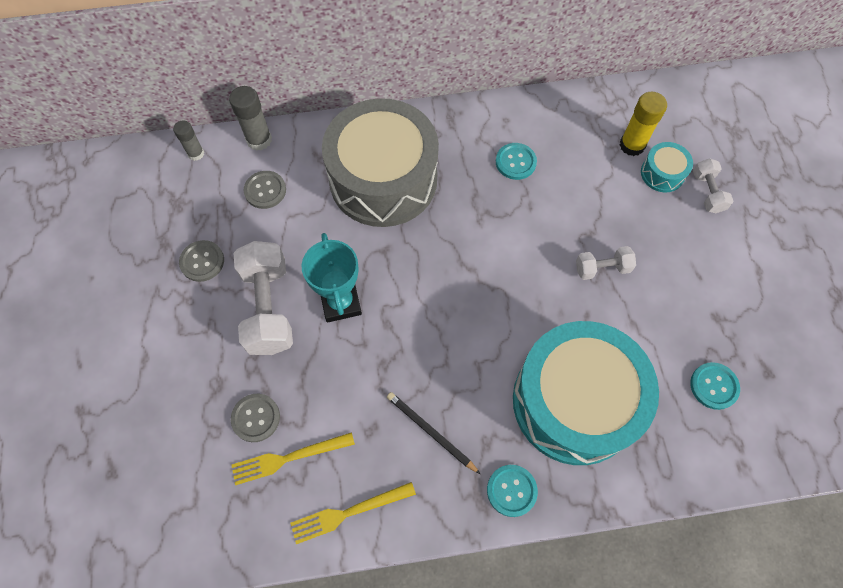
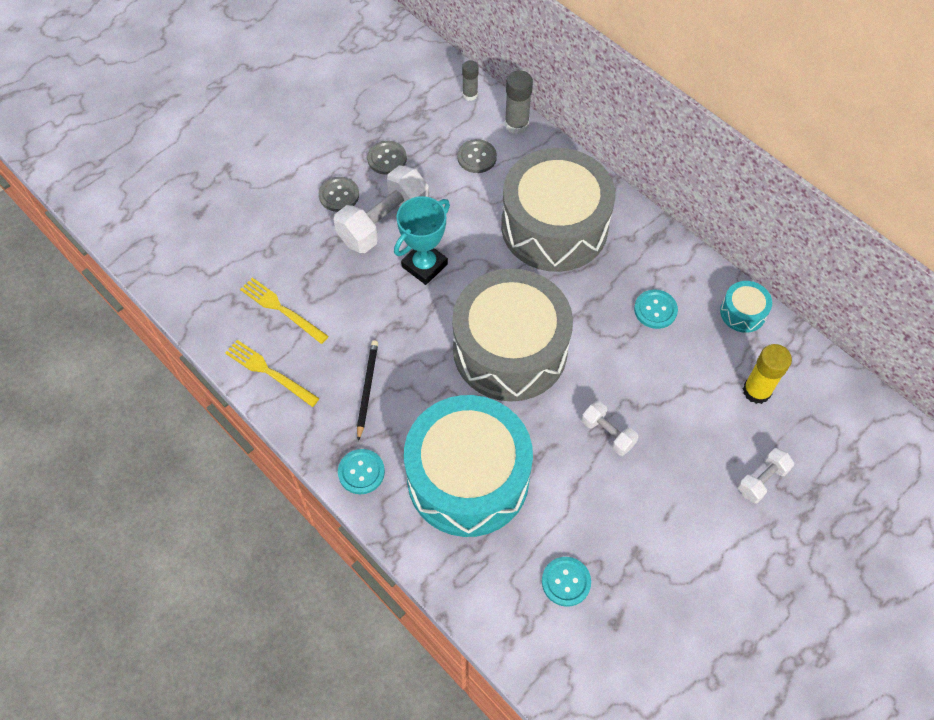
camera: 55 degrees right, 5 degrees down
(256, 418) = (295, 270): grey button -> grey button (339, 195)
(475, 289) = (510, 349): none -> grey drum
(662, 173) = (748, 432): turquoise drum -> turquoise drum (743, 312)

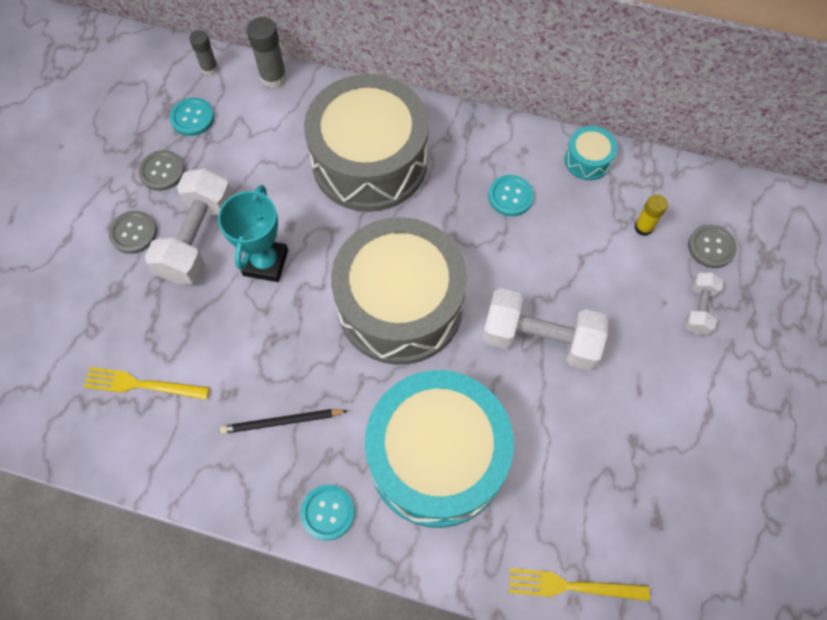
camera: 30 degrees left, 5 degrees up
(269, 372) = (168, 459): yellow fork -> yellow fork (572, 586)
(367, 389) = (282, 422): black pencil -> black pencil turned 75 degrees counterclockwise
(477, 157) = (253, 128): grey button -> grey button (711, 247)
(566, 582) = (590, 508): turquoise button -> turquoise button (192, 118)
(608, 433) = (540, 339): white dumbbell -> white dumbbell, size x1.90
(756, 391) = (643, 227): yellow glue stick -> yellow glue stick, size x0.64

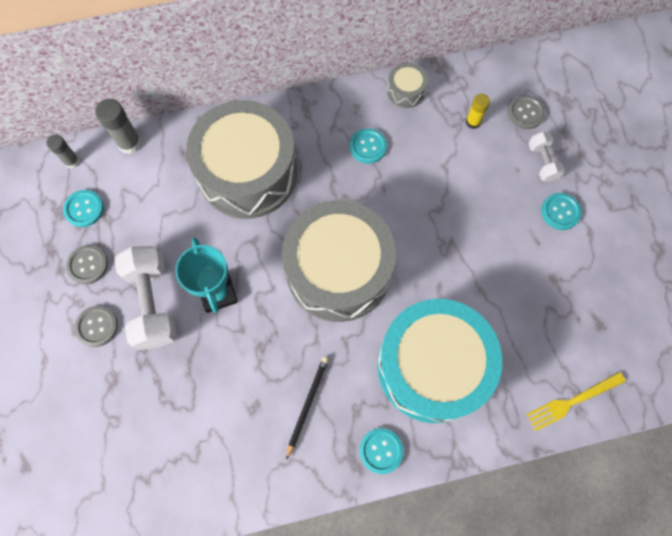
camera: 30 degrees left, 5 degrees up
(142, 384) = (182, 439): yellow fork -> none
(282, 422) = (307, 405): black pencil -> black pencil turned 150 degrees clockwise
(540, 339) = (451, 241): white dumbbell -> none
(587, 160) = (406, 91): turquoise drum -> grey drum
(686, 373) = (560, 212): none -> turquoise button

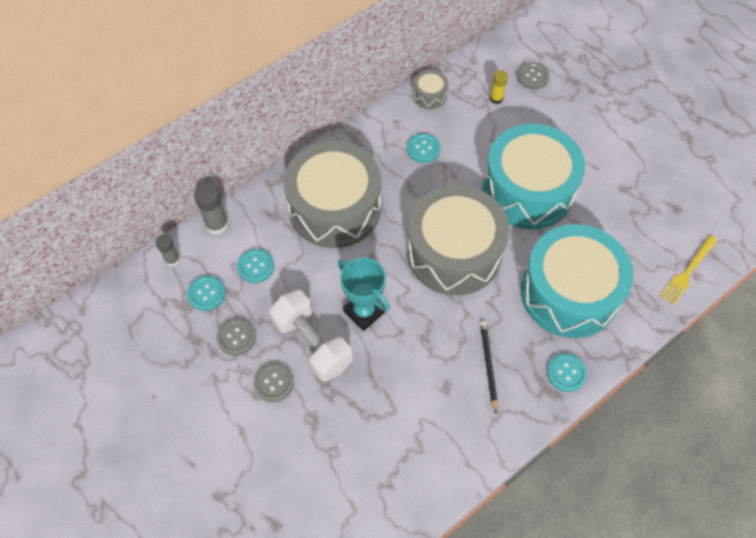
camera: 25 degrees left, 10 degrees down
(451, 236) = (528, 190): none -> turquoise drum
(542, 162) = (566, 108): white dumbbell -> none
(560, 212) = (600, 138): turquoise button -> turquoise button (255, 266)

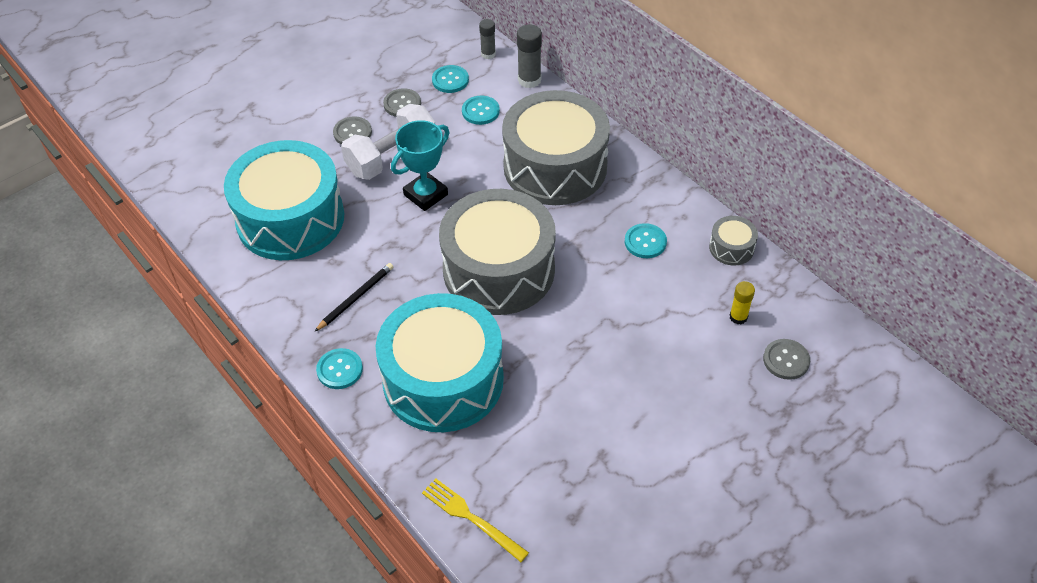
camera: 90 degrees right, 10 degrees down
(488, 365) = (355, 298): black pencil -> black pencil turned 45 degrees counterclockwise
(528, 190) = (592, 345): turquoise drum -> turquoise drum (290, 219)

